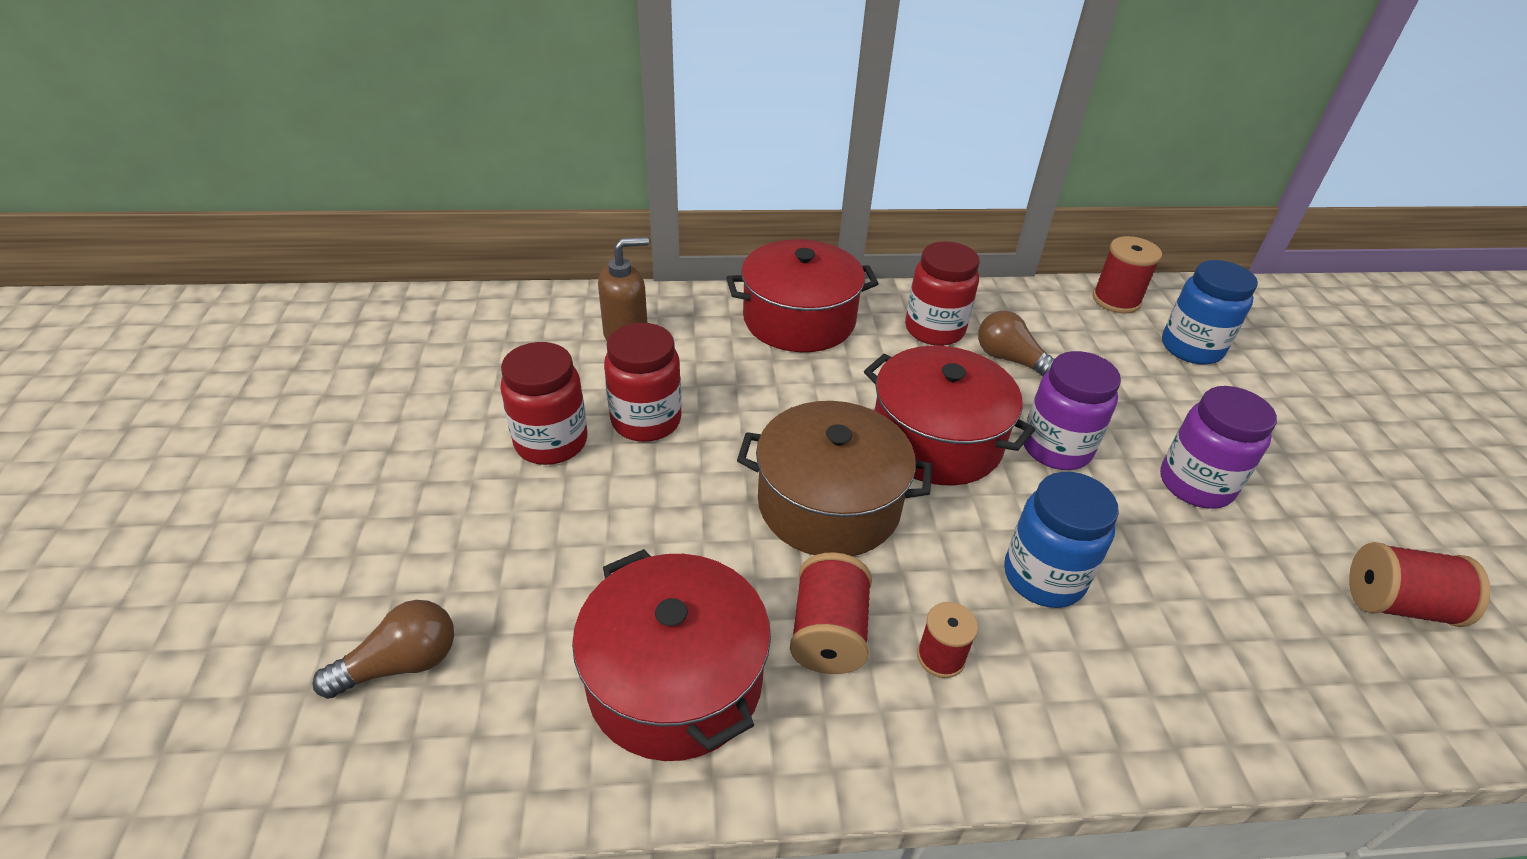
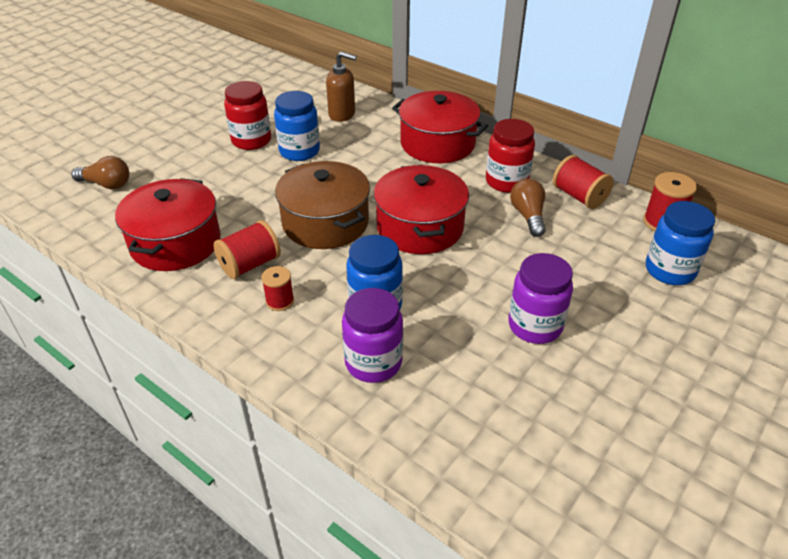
camera: 45 degrees right, 0 degrees up
(646, 421) = (299, 151): red jar -> blue jar
(1056, 448) = (480, 265): purple jar -> purple jar (373, 363)
(1396, 604) = (557, 446): red spool -> red spool (579, 196)

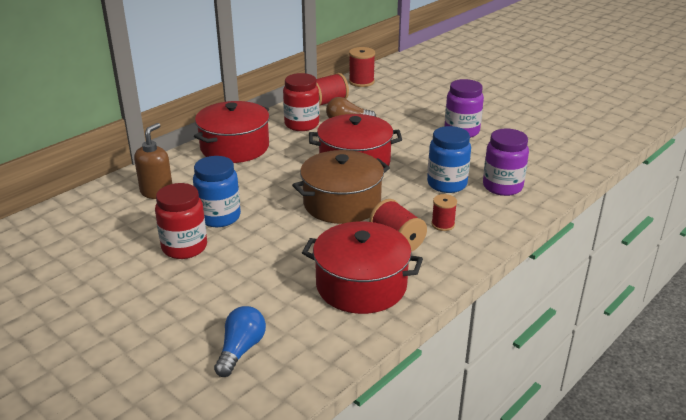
camera: 85 degrees left, 10 degrees down
(107, 184) = (241, 350): brown light bulb -> blue light bulb
(670, 270) = (409, 87): blue jar -> none

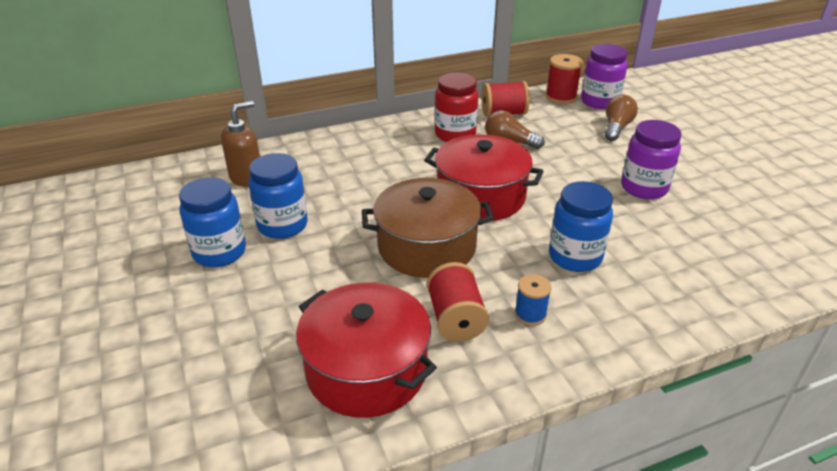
camera: 25 degrees right, 5 degrees up
(184, 247) = (219, 252): red jar -> blue jar
(235, 147) = (363, 145): red pot -> none
(241, 350) = (168, 410): blue light bulb -> none
(416, 95) = (616, 127): none -> brown light bulb
(443, 224) = (530, 314): red spool -> blue spool
(502, 186) = (649, 282): purple jar -> purple jar (599, 101)

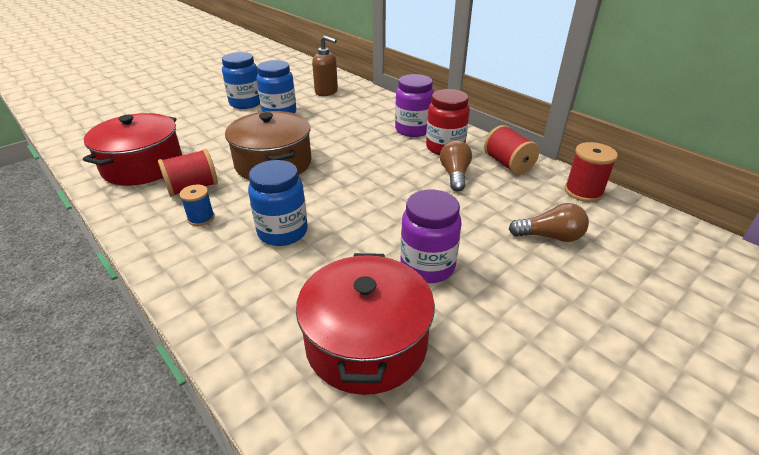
camera: 70 degrees right, 0 degrees up
(481, 196) = (353, 174): red pot -> red pot (366, 343)
(599, 101) = (603, 219): purple jar -> purple jar (413, 130)

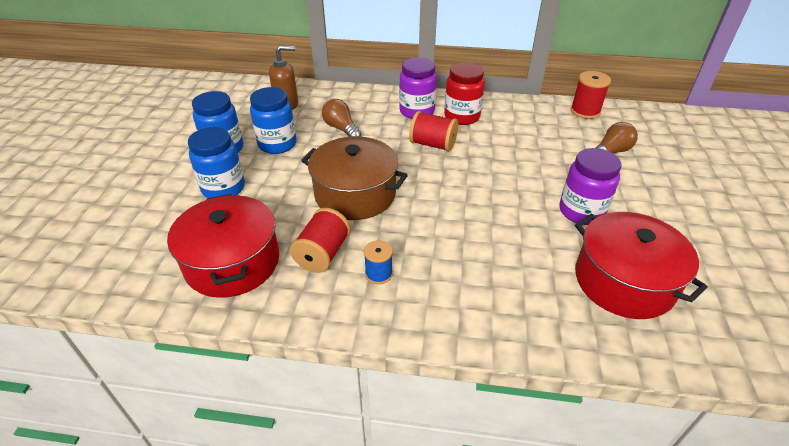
camera: 40 degrees left, 5 degrees up
(283, 232) = (459, 245): blue jar -> blue jar (223, 188)
(454, 175) = (500, 136): brown light bulb -> brown light bulb (341, 129)
(507, 164) = (519, 111): red spool -> red spool (432, 144)

